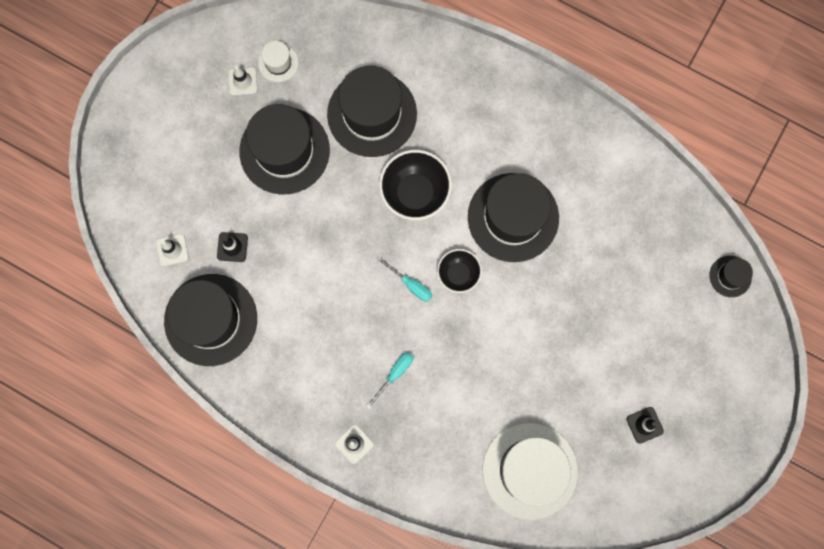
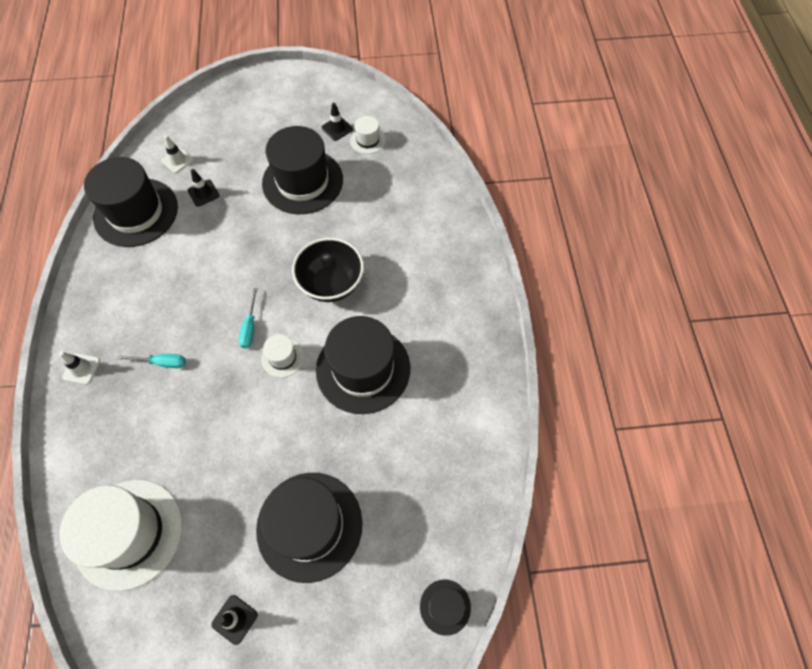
camera: 55 degrees right, 15 degrees down
(242, 81) = (337, 128): white traffic cone -> black traffic cone
(372, 114) = (374, 218): black hat -> black hat (309, 526)
(458, 274) = (282, 357): black bowl -> white hat

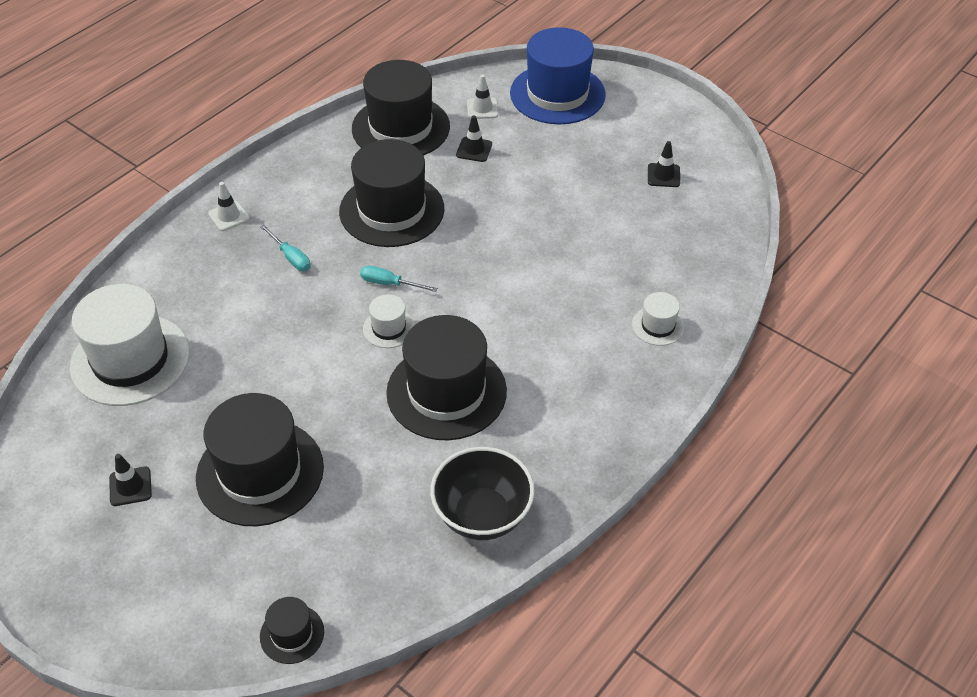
camera: 45 degrees right, 15 degrees down
(216, 117) = (557, 94): none -> blue hat
(250, 327) = (389, 284): turquoise screwdriver -> turquoise screwdriver turned 60 degrees clockwise
(302, 181) = (575, 199): black hat -> black hat (391, 210)
(331, 284) = (500, 302): black bowl -> black bowl (482, 515)
(367, 140) = (683, 205): white hat -> white hat (658, 325)

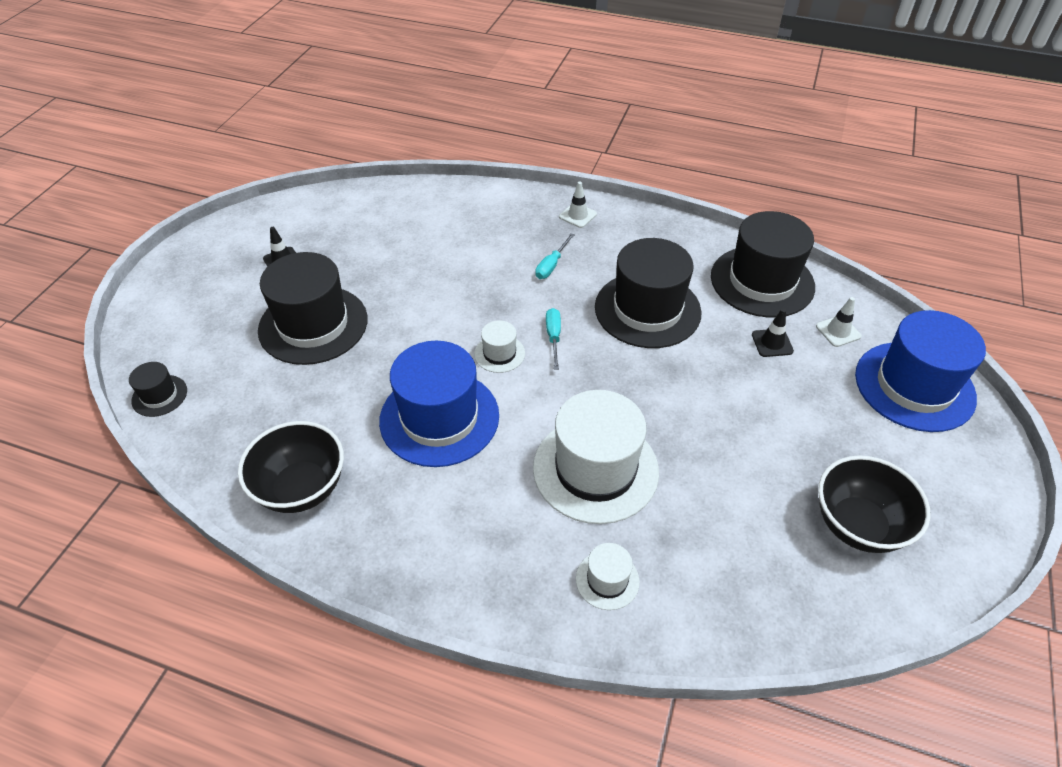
camera: 70 degrees right, 0 degrees up
(130, 360) = (402, 218): white hat -> white hat (595, 469)
(446, 392) = (439, 418): black hat -> blue hat
(663, 175) = (857, 525): black traffic cone -> black bowl

